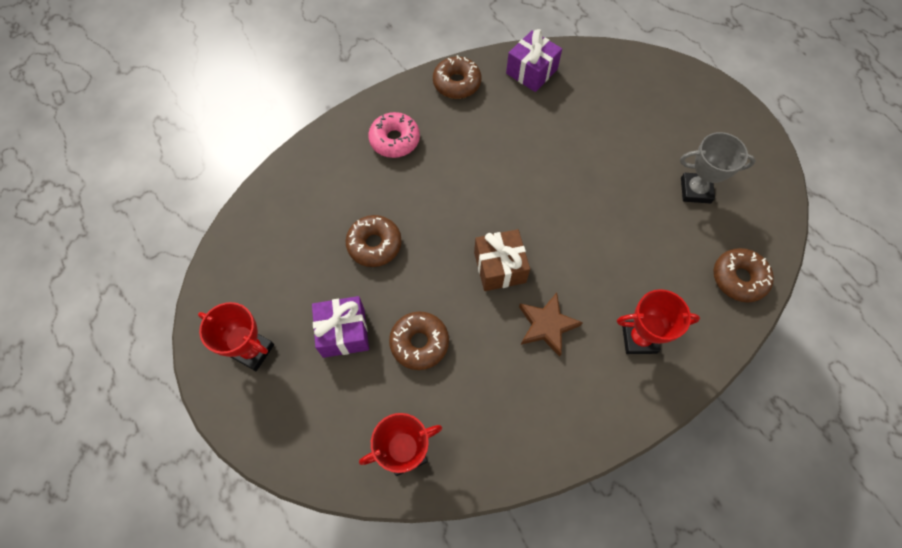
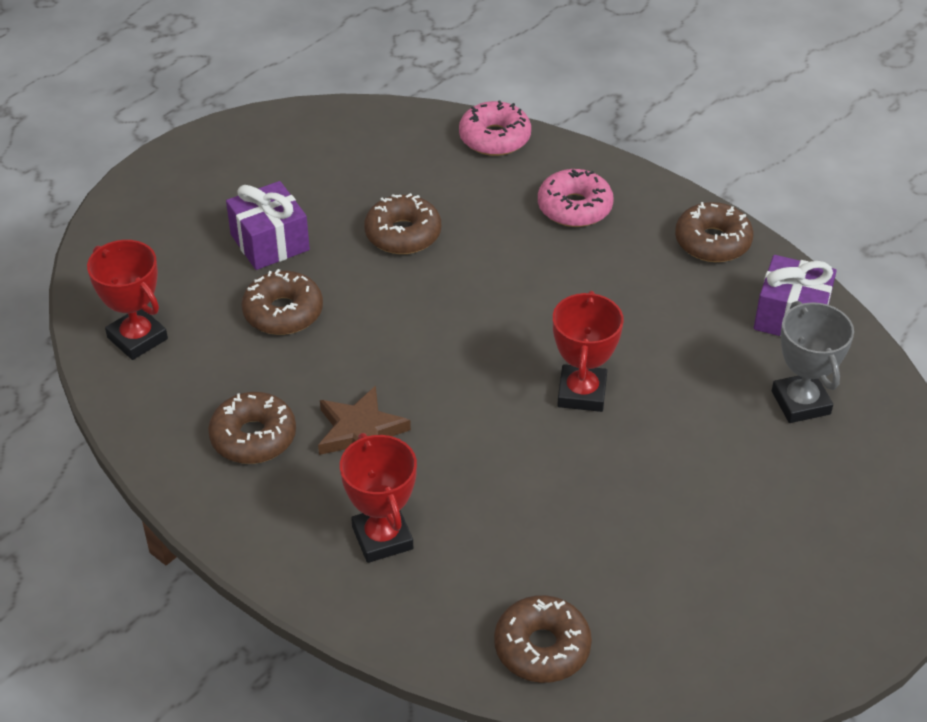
camera: 70 degrees right, 20 degrees down
(252, 350) = (217, 176): red trophy -> red trophy (582, 393)
(305, 160) = (494, 138): none -> pink donut
(499, 267) = (427, 362): brown gift -> none
(531, 394) = (253, 437): none -> brown donut
(695, 190) = (682, 564): grey trophy -> grey trophy (800, 403)

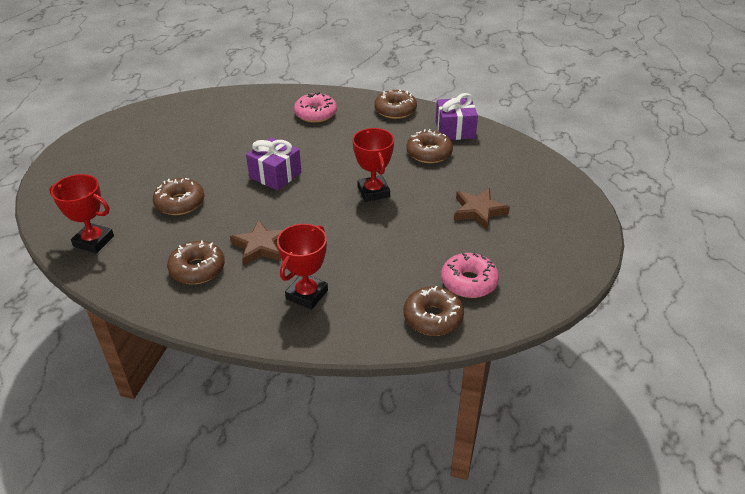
camera: 25 degrees left, 5 degrees down
(270, 242) = (152, 172): purple gift -> purple gift (275, 175)
(382, 538) = (307, 294): red trophy -> red trophy turned 75 degrees clockwise
(403, 234) = (229, 149): brown donut -> brown donut (429, 153)
(494, 138) = (254, 95): pink donut -> pink donut (469, 282)
(730, 489) = (478, 211): none -> brown star
(800, 403) = (485, 164): grey trophy -> none

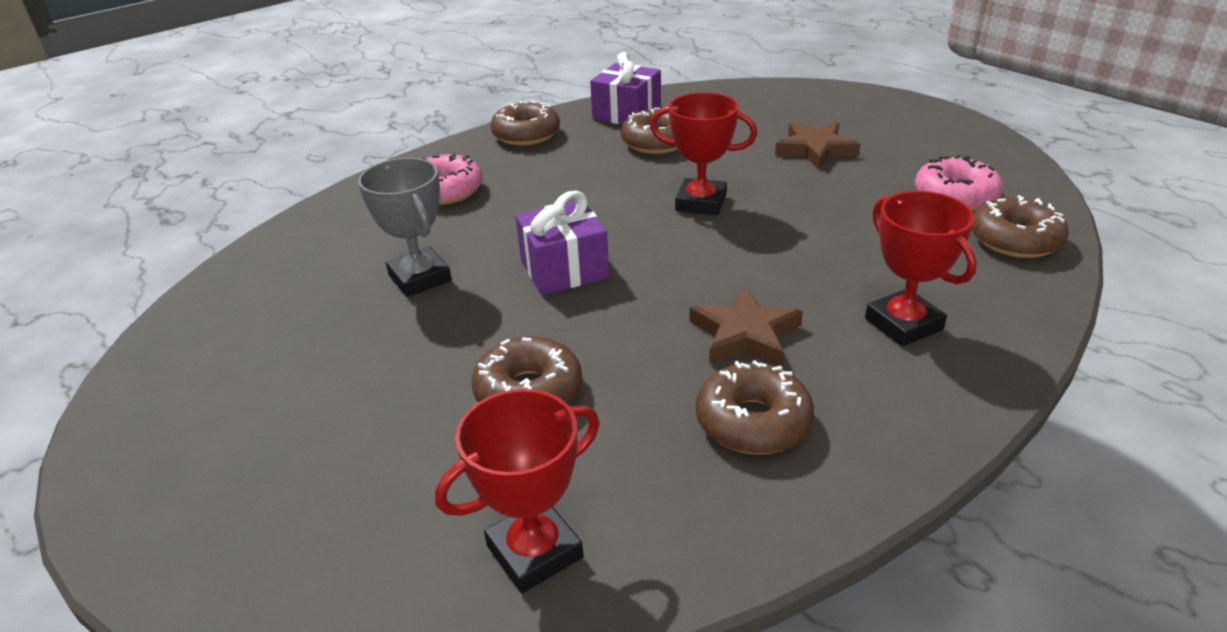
camera: 55 degrees left, 5 degrees down
(238, 141) = (420, 278): none -> grey trophy

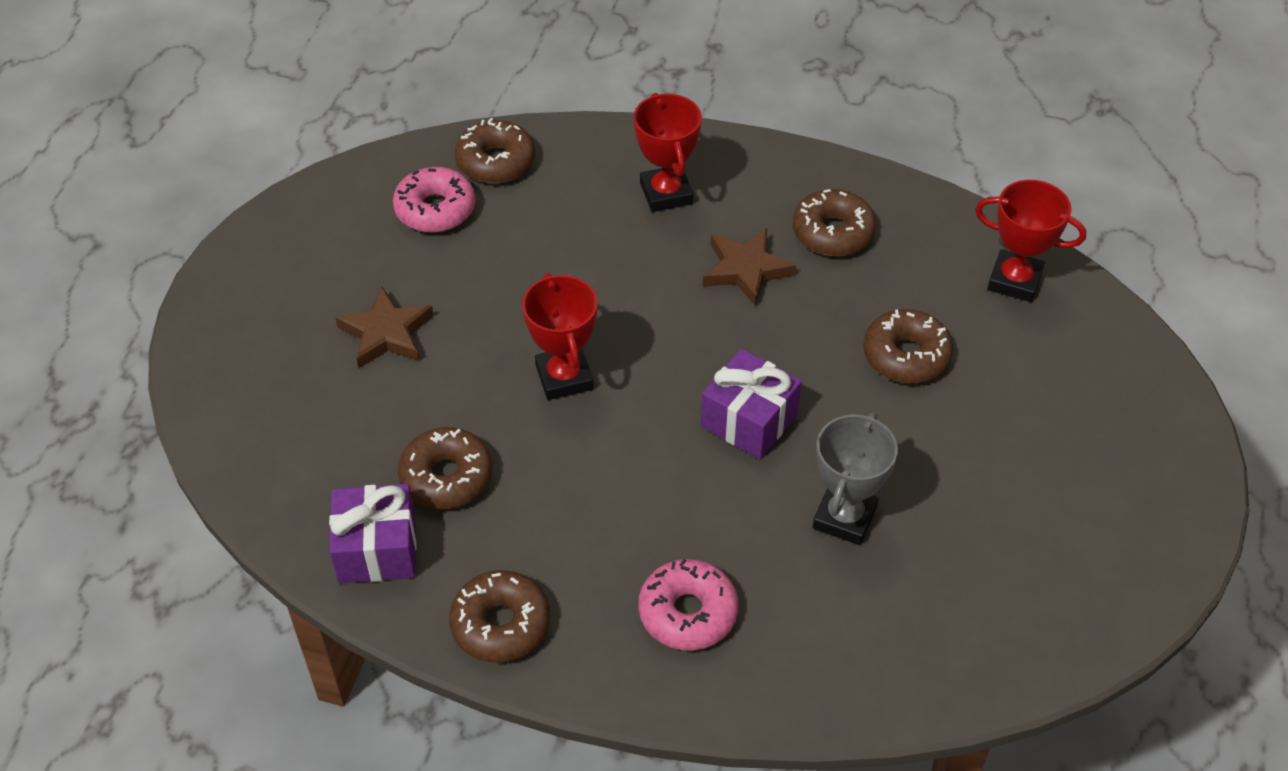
camera: 125 degrees left, 15 degrees up
(903, 324) = (666, 193): red trophy -> red trophy turned 45 degrees counterclockwise

